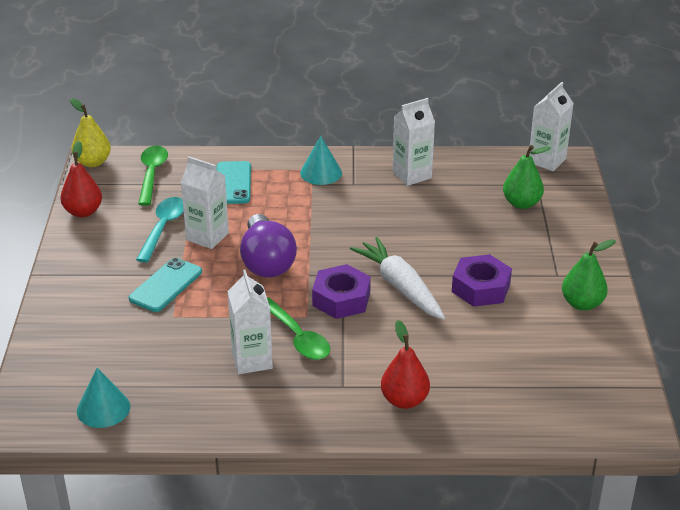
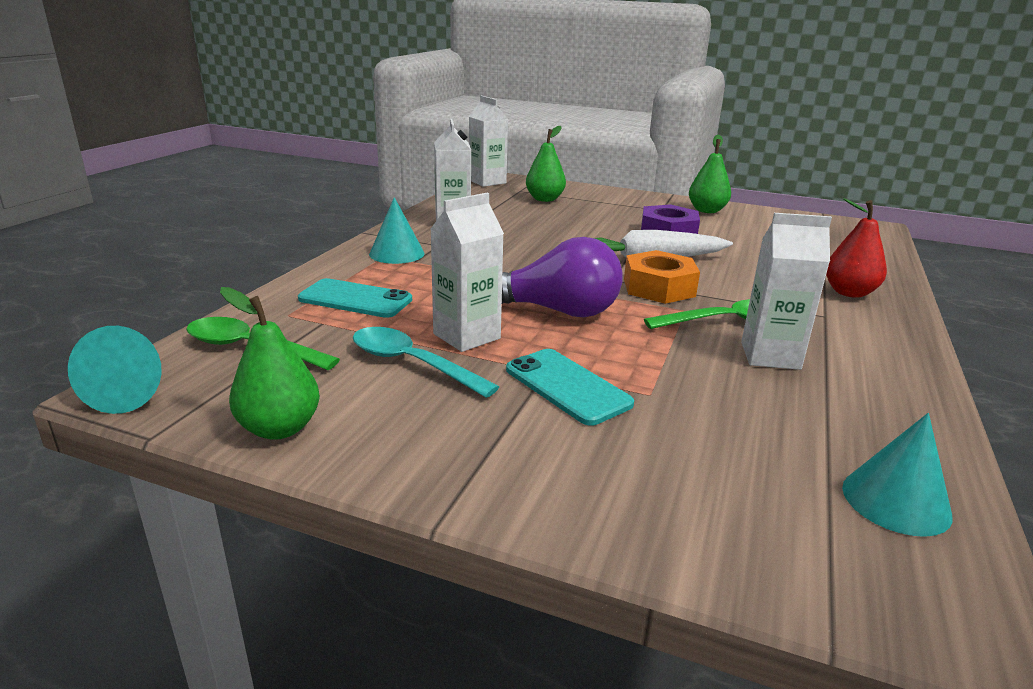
camera: 70 degrees left, 10 degrees down
(83, 212) = (279, 428): red pear -> green pear
(93, 162) = (131, 393): yellow pear -> turquoise cone
(341, 299) = (659, 288): purple nut -> orange nut

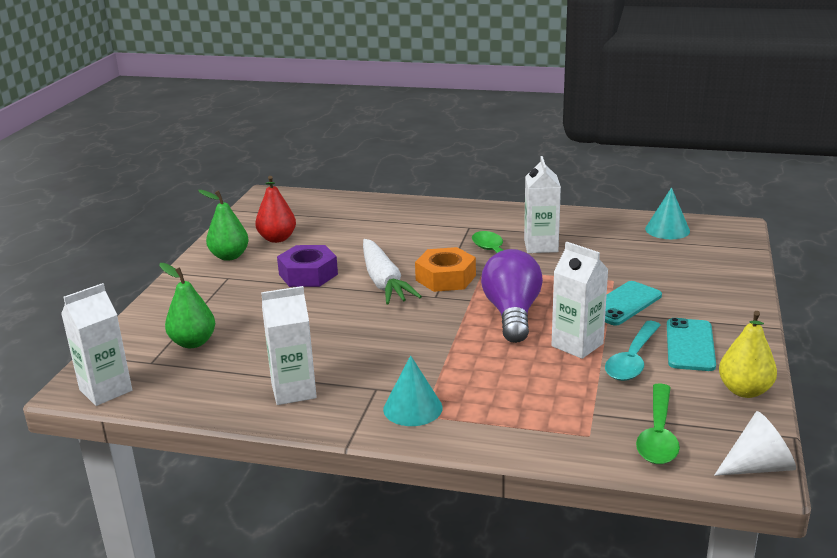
camera: 95 degrees left, 0 degrees up
(131, 393) = (758, 467): turquoise cone -> white cone
(279, 428) = (744, 391): green pear -> yellow pear
(355, 299) = (538, 407): turquoise phone -> turquoise phone (690, 345)
(849, 293) = (424, 217): red pear -> red pear (277, 239)

